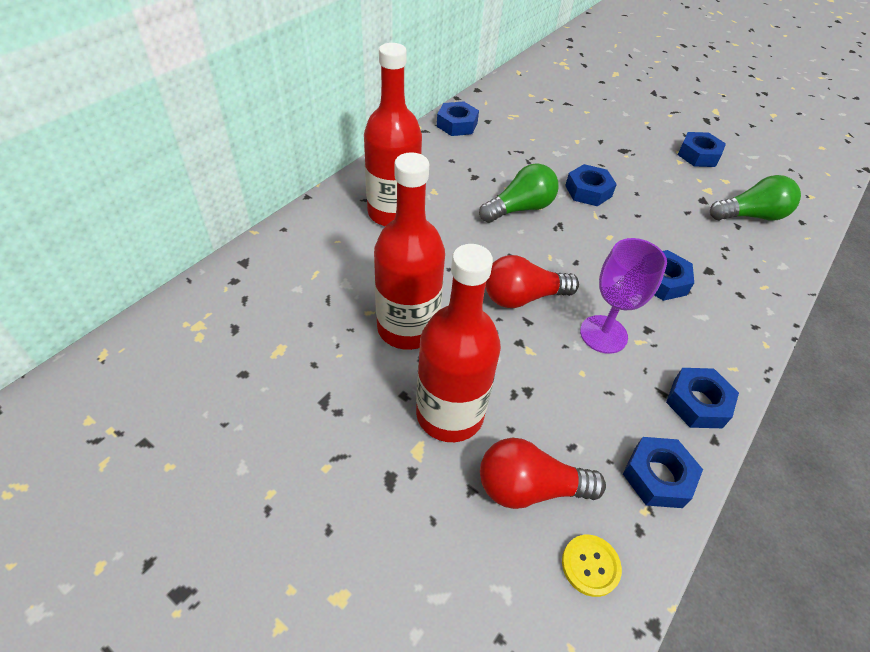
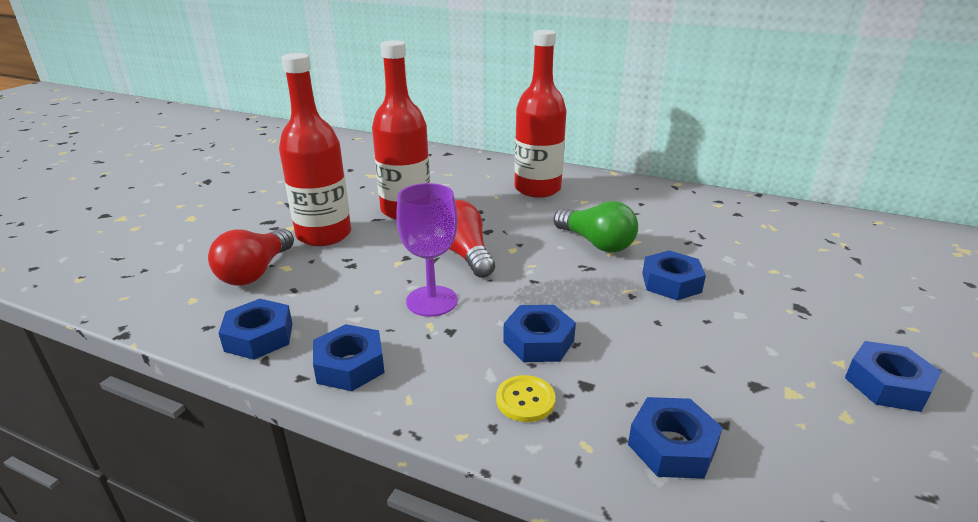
camera: 80 degrees right, 20 degrees down
(457, 124) = (706, 199): blue nut -> blue nut (672, 446)
(529, 487) = (256, 272): red light bulb -> red light bulb turned 150 degrees counterclockwise
(590, 565) = (183, 302): yellow button -> yellow button (525, 400)
(750, 216) = (768, 443): green light bulb -> none

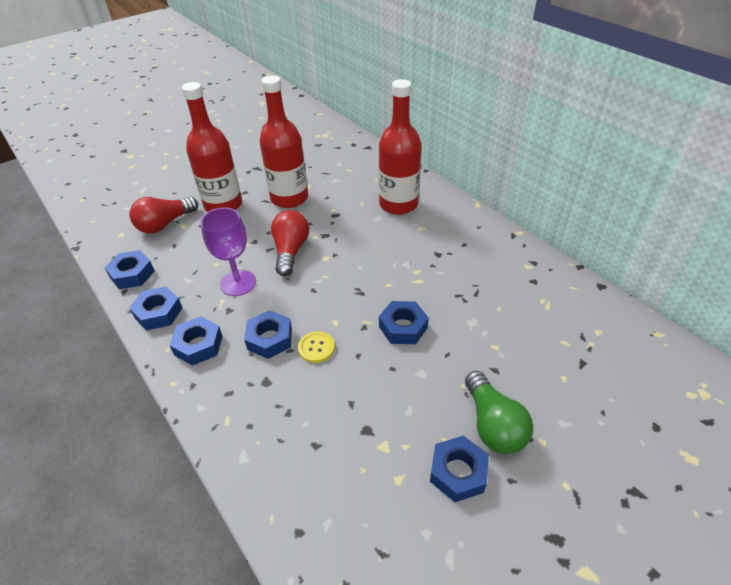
camera: 30 degrees right, 15 degrees up
(525, 400) = (224, 376): yellow button -> yellow button (316, 348)
(596, 243) = (388, 272): green light bulb -> green light bulb (493, 424)
(672, 446) = (271, 443): blue nut -> blue nut (198, 345)

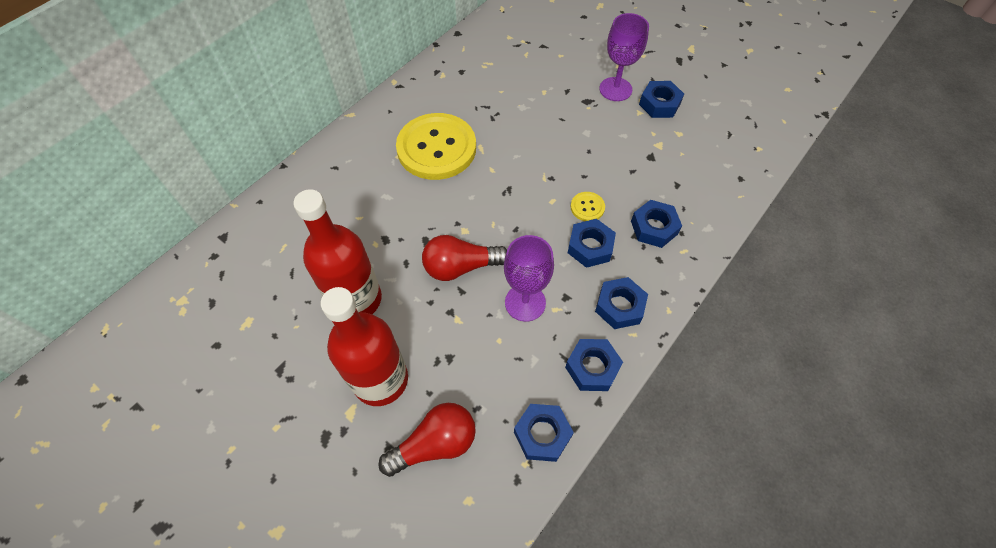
camera: 105 degrees left, 15 degrees up
(165, 224) = (435, 444): red light bulb -> red light bulb turned 60 degrees counterclockwise
(398, 204) = (358, 181): red bottle -> none
(403, 327) = (542, 150): blue nut -> blue nut (654, 227)
(424, 251) = (436, 148): none -> yellow button
(493, 424) = (615, 89): green light bulb -> purple goblet

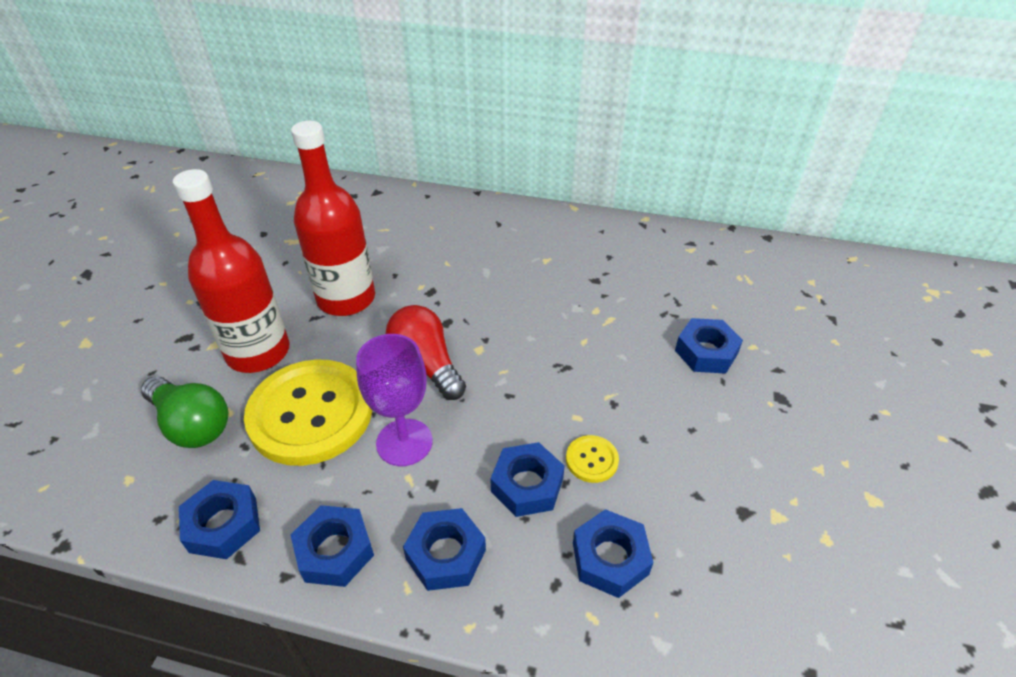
camera: 65 degrees right, 15 degrees down
(435, 444) = (192, 424): red light bulb -> green light bulb
(436, 148) = (579, 284): yellow button -> yellow button (310, 414)
(615, 89) = (835, 424): purple goblet -> none
(659, 104) = (862, 491): blue nut -> blue nut (706, 352)

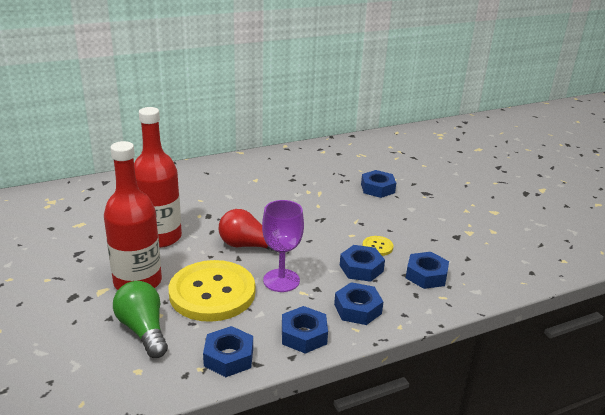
camera: 40 degrees left, 15 degrees down
(192, 424) = (143, 330): green light bulb -> green light bulb turned 120 degrees counterclockwise

